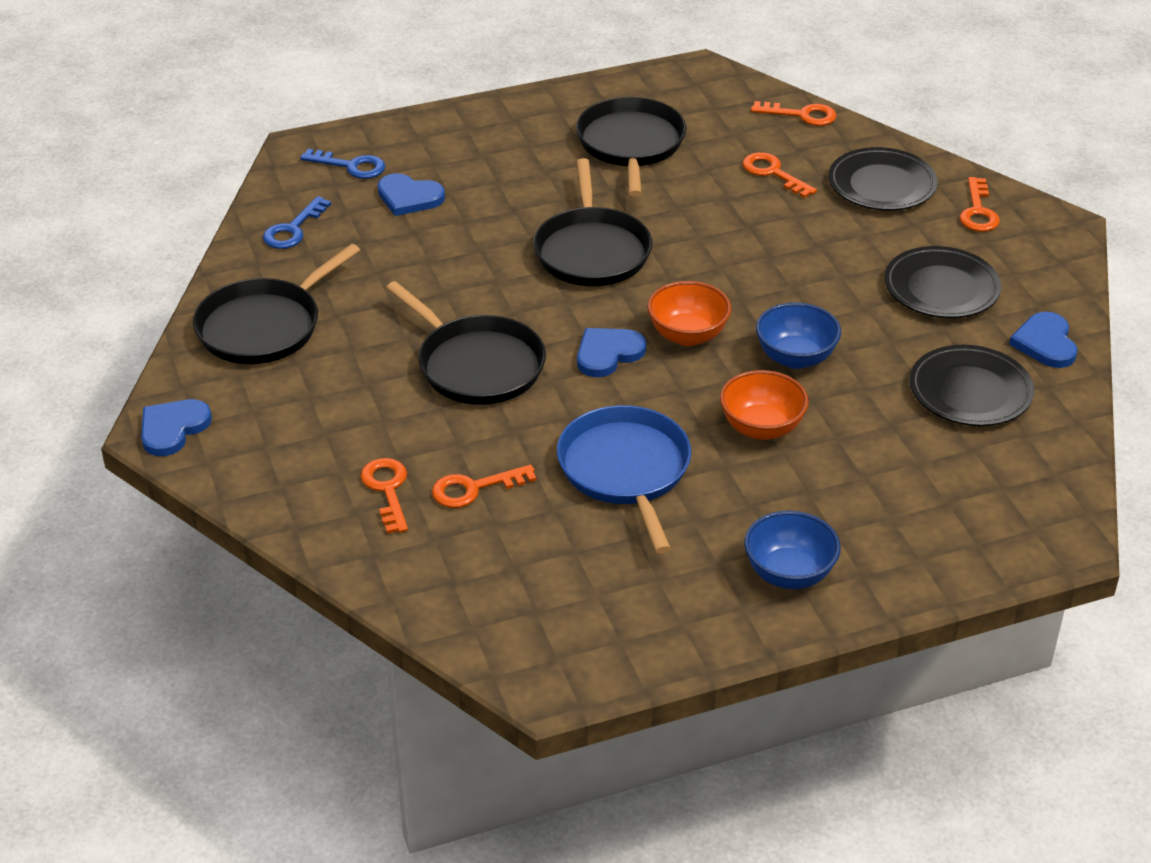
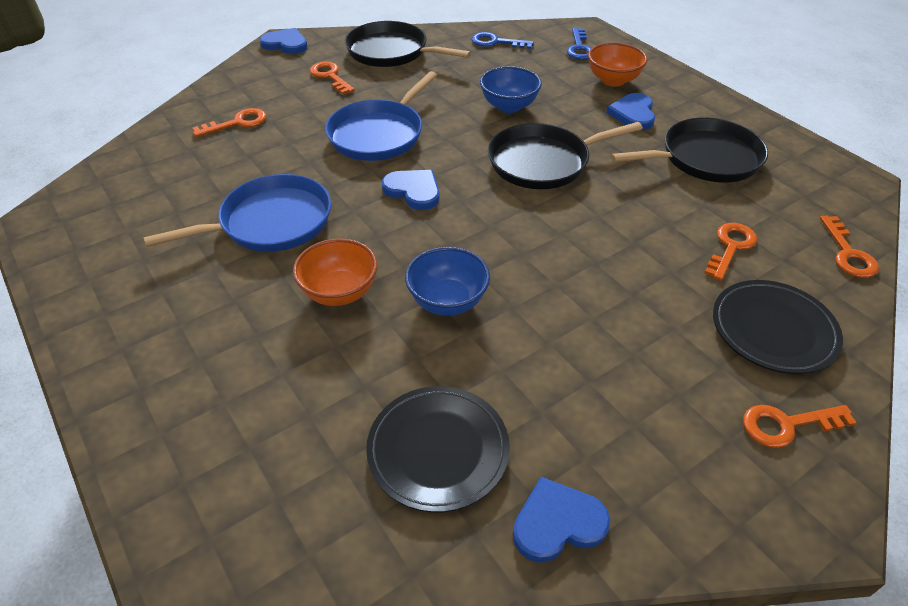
camera: 75 degrees right, 5 degrees up
(409, 197) = (559, 75): blue heart -> blue heart (633, 114)
(474, 489) = (242, 156): orange key -> orange key (330, 76)
(476, 365) = (379, 134): black pan -> blue pan
(688, 335) = (454, 229): orange bowl -> orange bowl (613, 80)
(789, 573) = (144, 337): blue bowl -> blue bowl (509, 106)
(941, 288) = (614, 404): black plate -> none

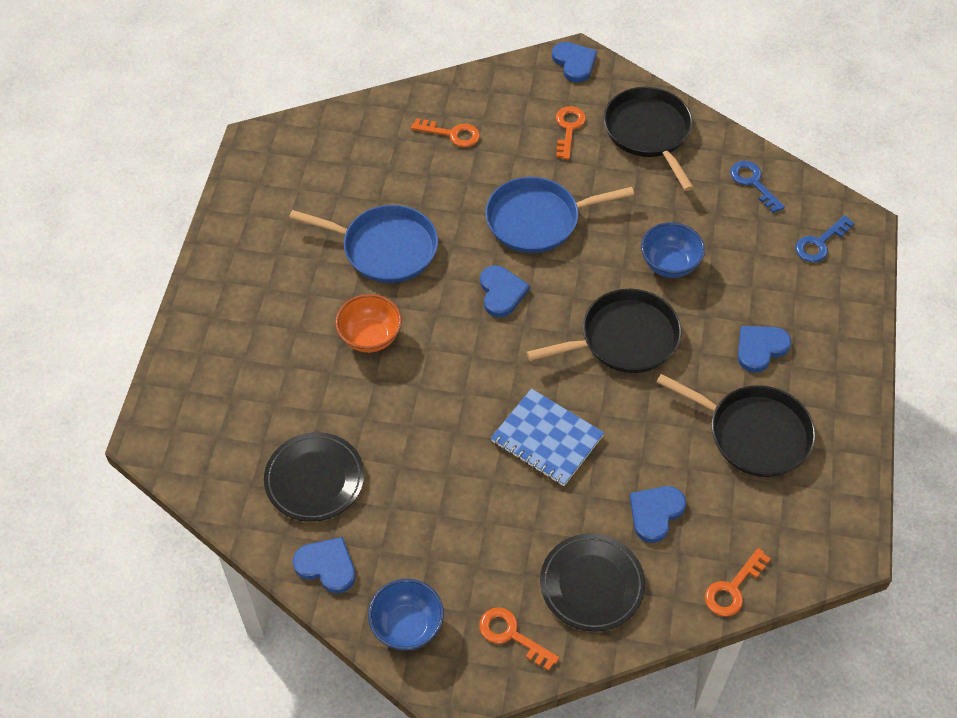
camera: 45 degrees right, 10 degrees up
(447, 301) = (423, 396): blue bowl -> blue bowl (407, 626)
(543, 162) = (624, 338): black pan -> black pan turned 135 degrees clockwise
(587, 258) = (546, 439): none -> blue notebook
(613, 80) = (796, 301): orange bowl -> none
(730, 247) = (655, 513): orange key -> blue heart

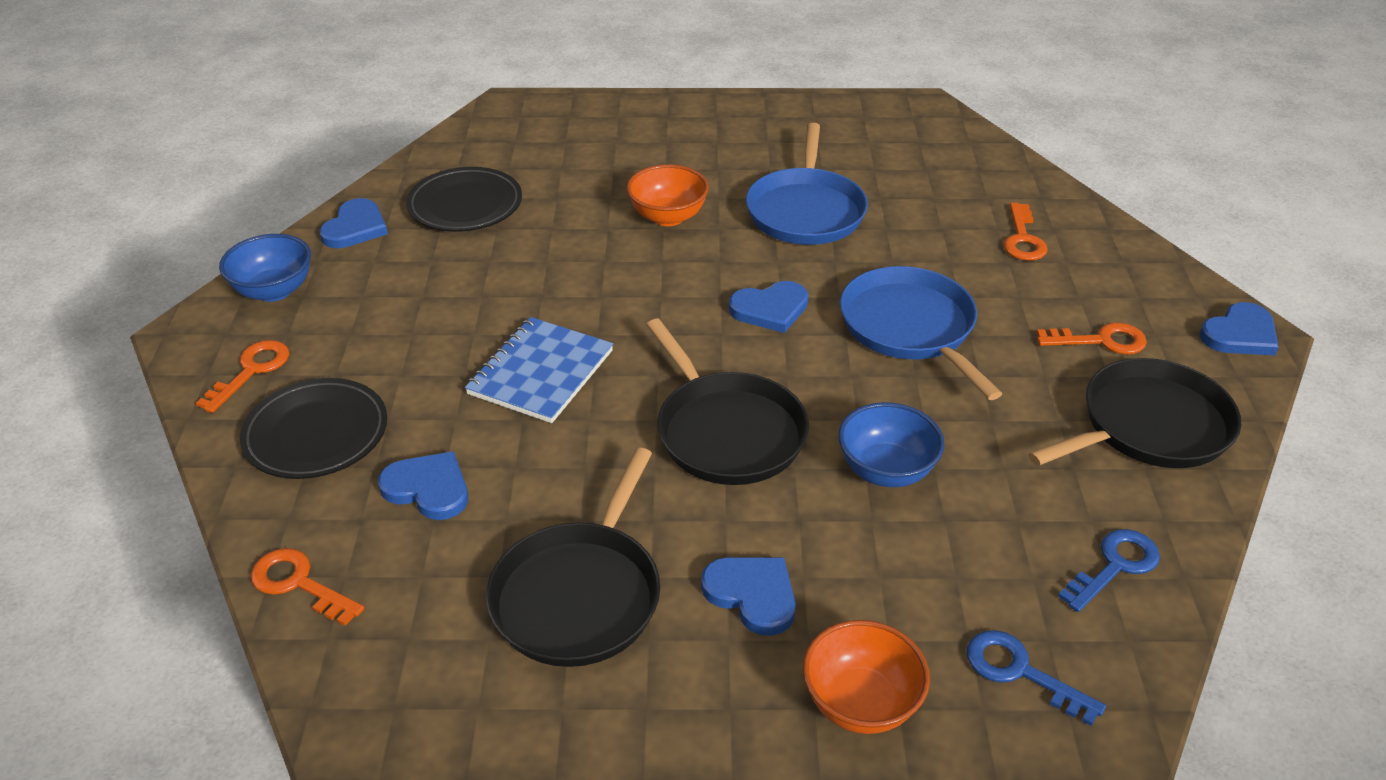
camera: 80 degrees right, 15 degrees down
(836, 314) = (861, 703): none -> orange bowl

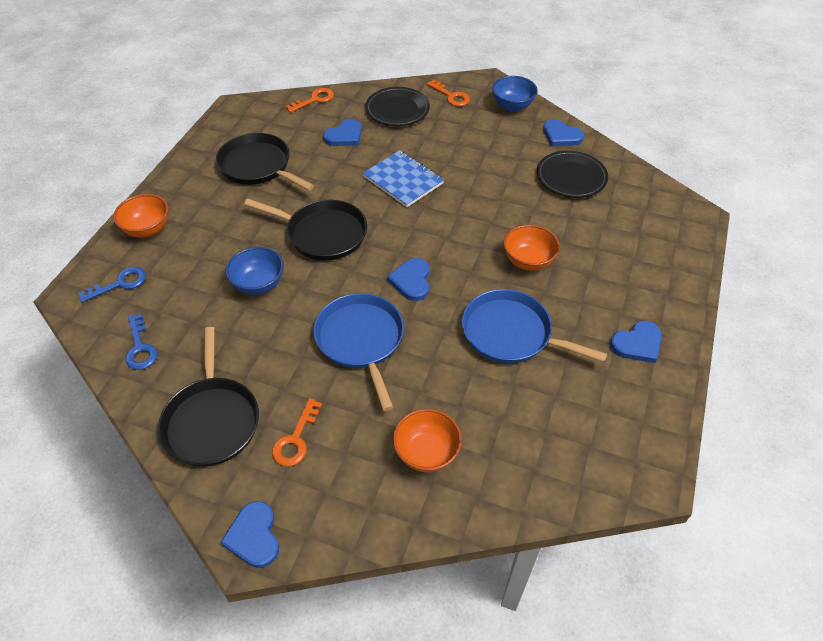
camera: 110 degrees right, 10 degrees up
(726, 431) = (322, 234): black pan -> black pan turned 150 degrees counterclockwise
(752, 595) = (221, 214): blue heart -> blue heart (637, 344)
(911, 328) = (361, 340): blue pan -> blue pan turned 105 degrees counterclockwise
(1023, 239) = (426, 452): orange key -> orange bowl

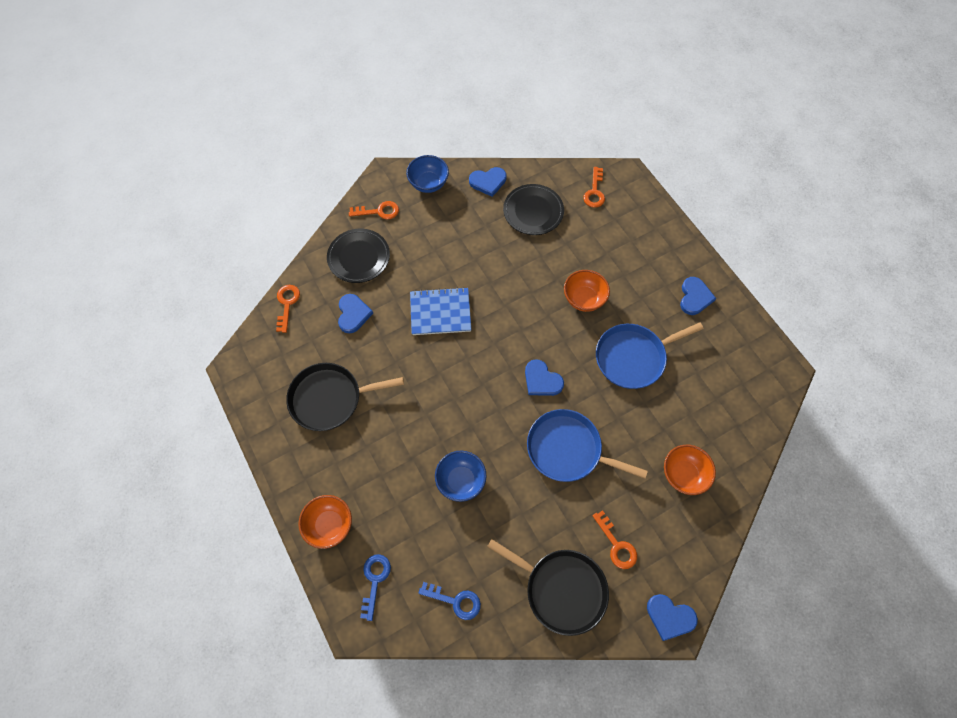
camera: 50 degrees left, 15 degrees up
(322, 234) = (447, 404): black pan -> none
(648, 204) = (594, 191): none -> orange key

